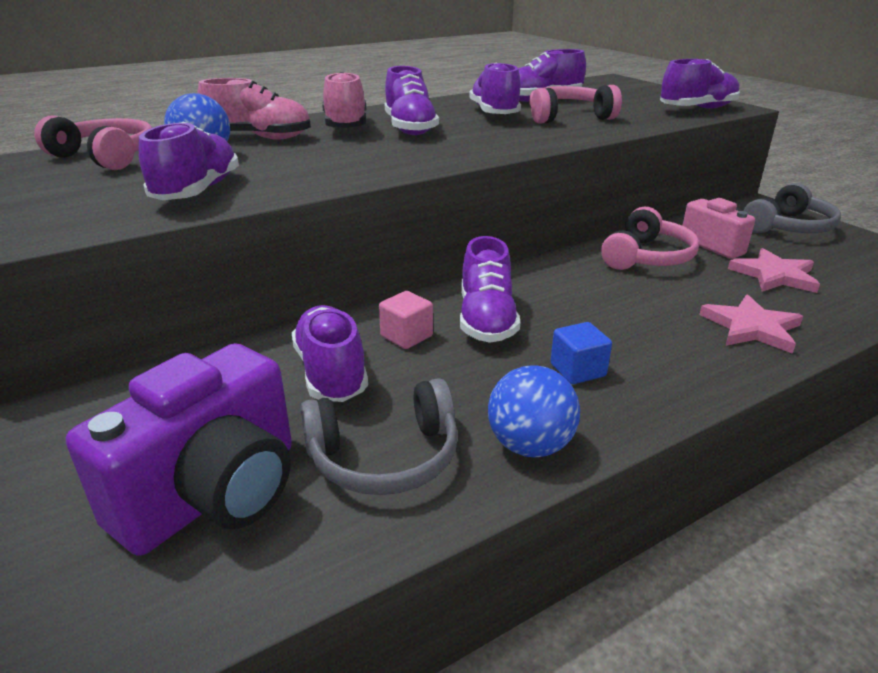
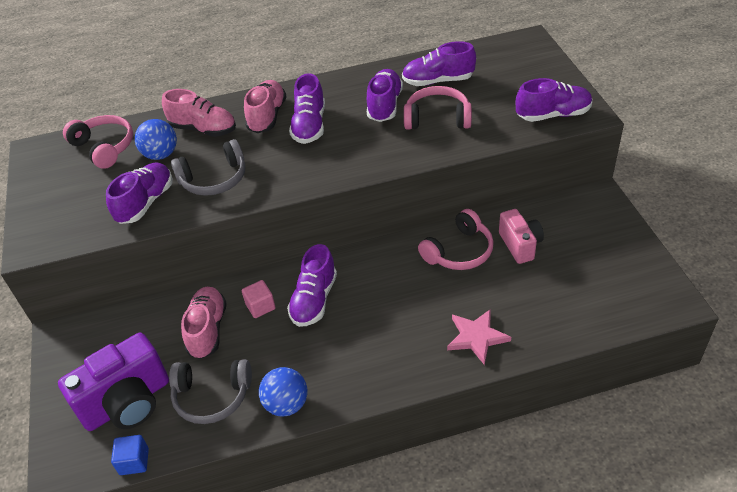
camera: 20 degrees right, 15 degrees up
(331, 373) = (207, 330): purple shoe -> pink shoe
(578, 370) = (344, 354): blue cube -> blue cube (134, 461)
(774, 275) = (536, 287): pink star -> none
(788, 227) = (596, 230): grey headphones -> grey headphones (214, 179)

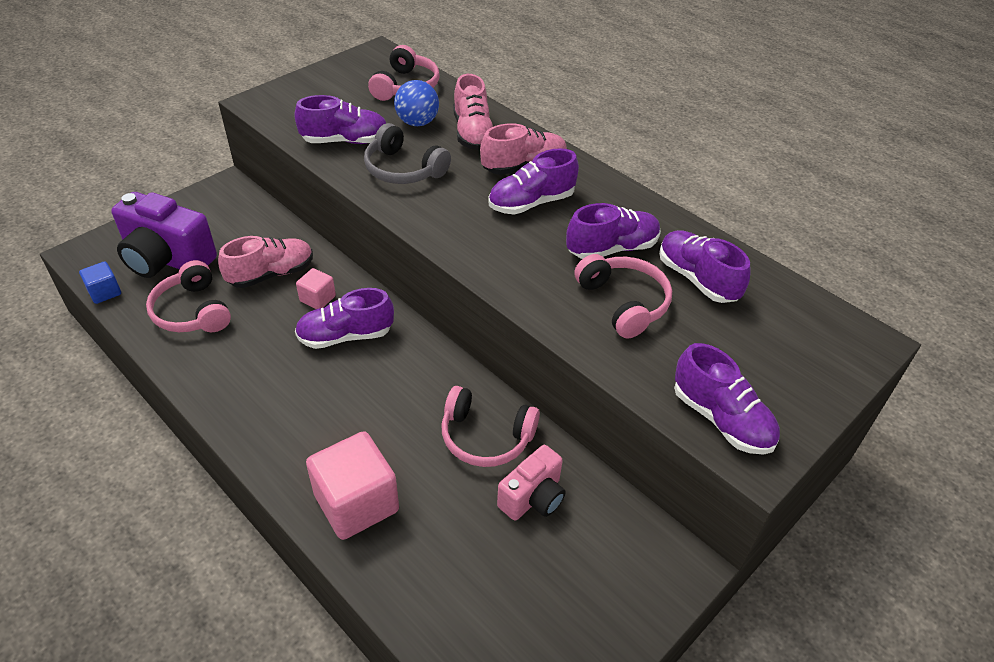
camera: 55 degrees right, 0 degrees up
(212, 396) = (192, 311): grey headphones -> pink headphones
(286, 404) = (200, 369): blue ball -> none
(476, 337) = (356, 503): pink star -> pink cube

